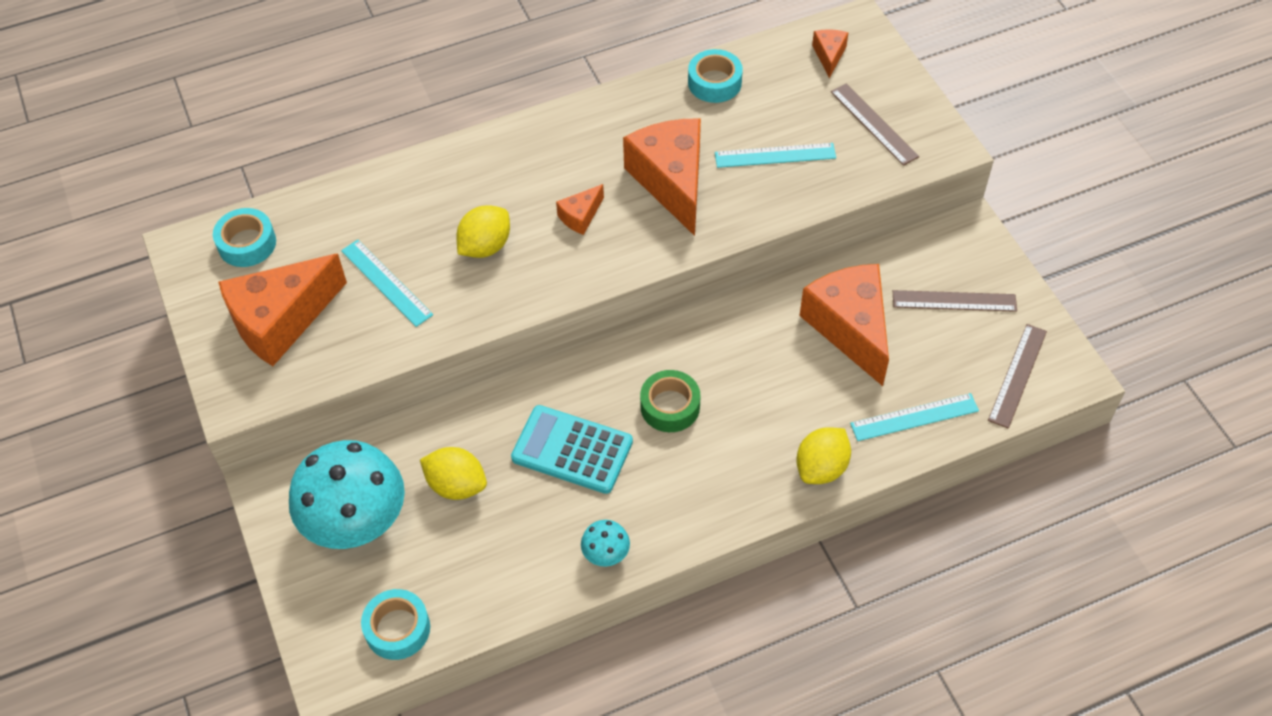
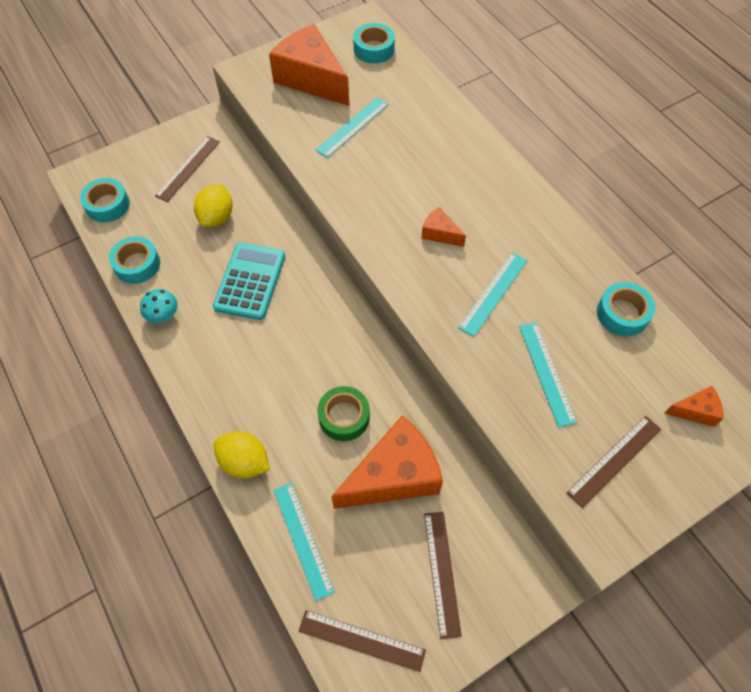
camera: 80 degrees right, 5 degrees up
(355, 520) = (188, 168): turquoise mushroom -> brown ruler
(485, 246) = (397, 177): yellow lemon -> none
(516, 586) = (137, 264): none -> turquoise tape
(670, 406) = (295, 341): green tape -> green tape (344, 417)
(671, 181) = (493, 293): orange cheese -> turquoise ruler

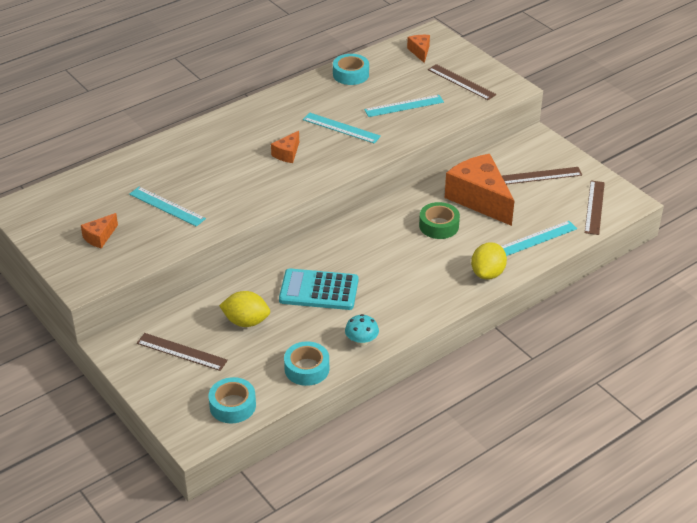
camera: 95 degrees left, 20 degrees down
(311, 79) = (100, 237): orange cheese -> orange cheese, size x0.45
(374, 49) = (60, 200): turquoise tape -> none

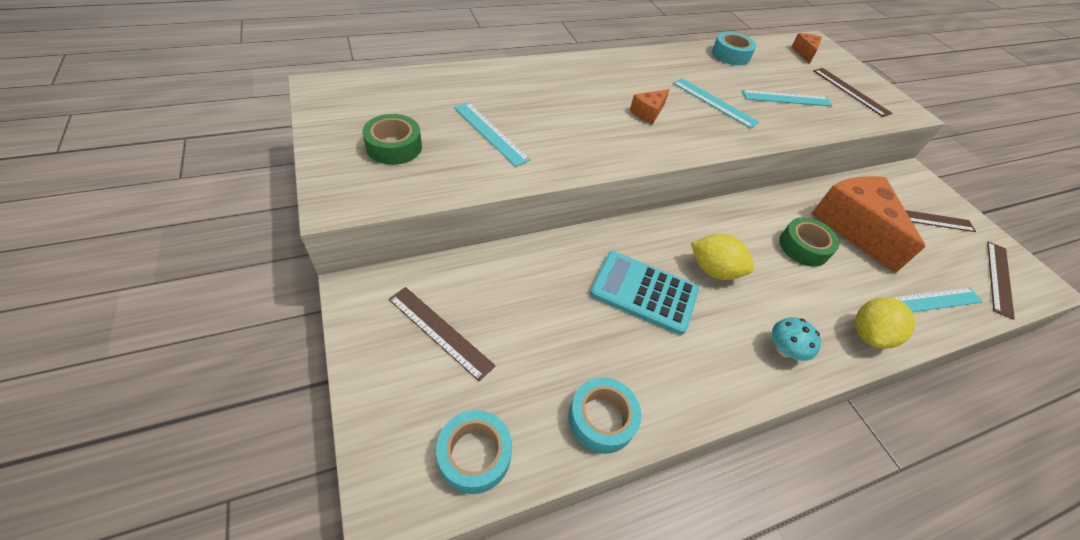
camera: 10 degrees right, 10 degrees up
(100, 237) = (394, 147): orange cheese -> green tape
(246, 321) = (539, 310): yellow lemon -> yellow lemon (713, 270)
(361, 341) = (688, 393): turquoise mushroom -> turquoise mushroom (784, 349)

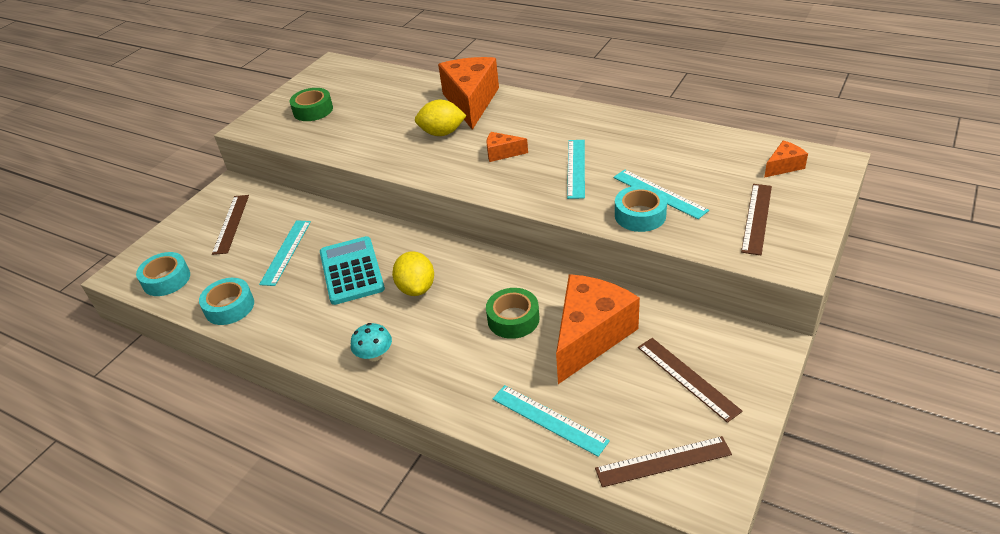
camera: 60 degrees right, 10 degrees down
(490, 133) = (374, 123): turquoise ruler -> turquoise ruler (286, 252)
(544, 78) = (471, 102): none -> orange cheese
(730, 55) = (682, 139): turquoise tape -> turquoise tape (640, 215)
(868, 334) = (448, 393): yellow lemon -> yellow lemon (442, 133)

